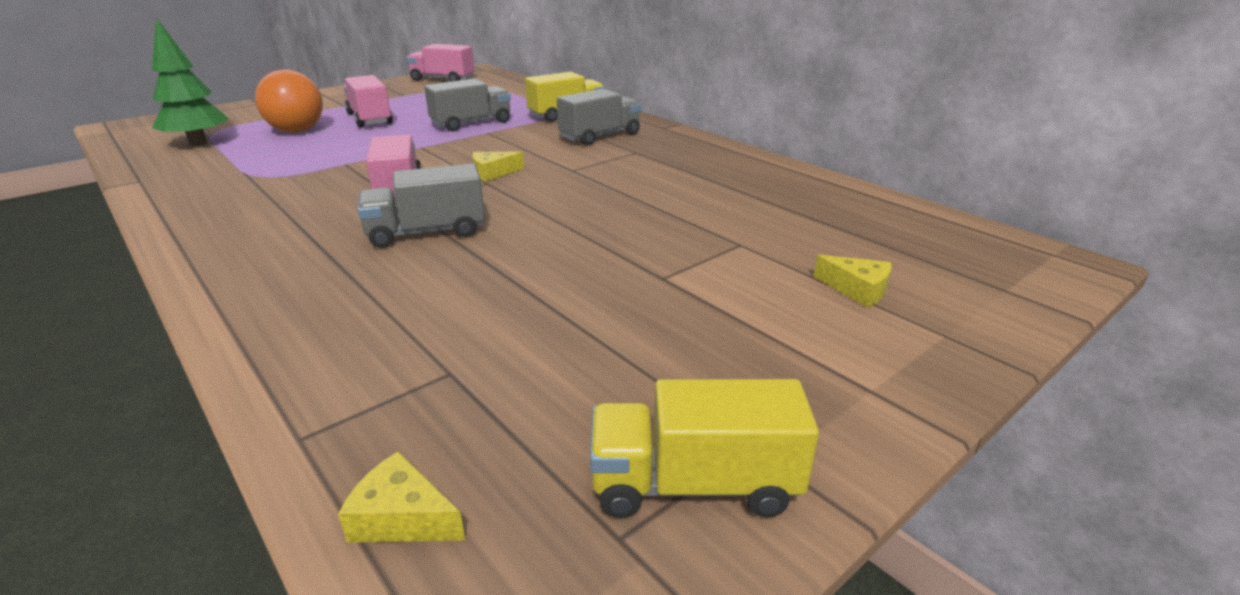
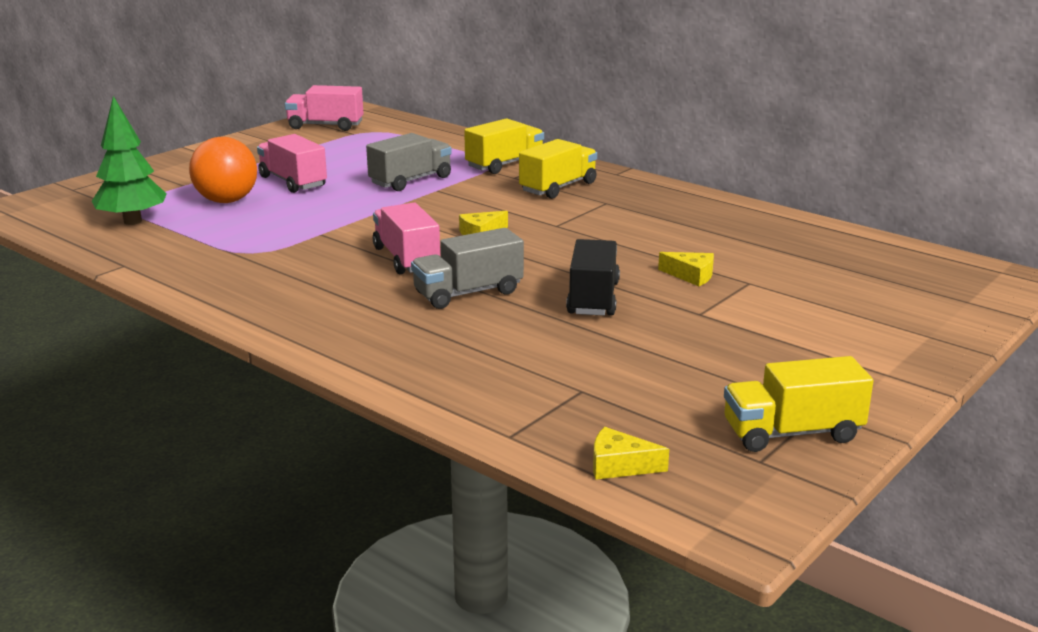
camera: 10 degrees left, 5 degrees down
(553, 249) = (593, 298): none -> black truck
(600, 136) = (558, 187): grey truck -> yellow truck
(857, 290) = (856, 310): yellow cheese -> yellow cheese (691, 276)

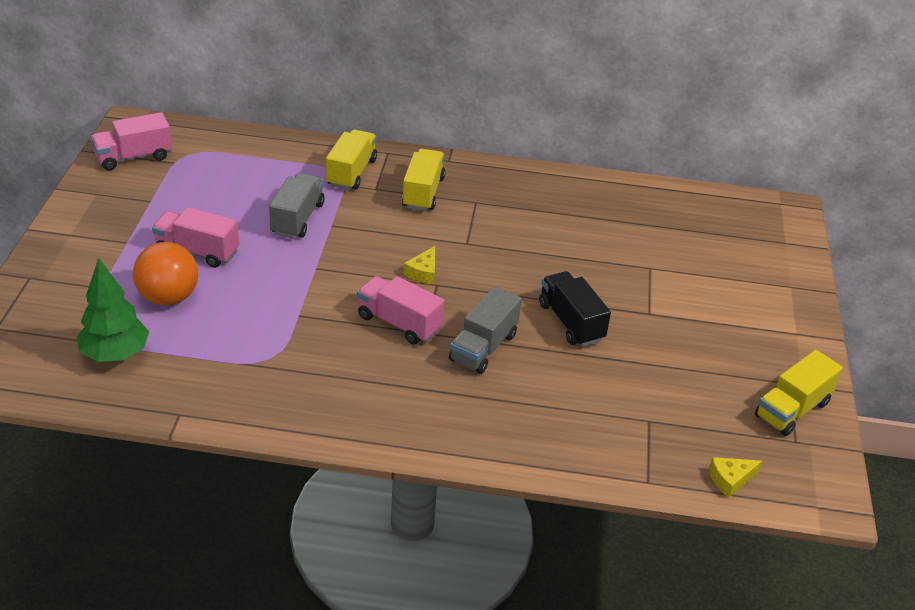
camera: 35 degrees left, 15 degrees up
(691, 276) = (609, 273): yellow cheese -> none

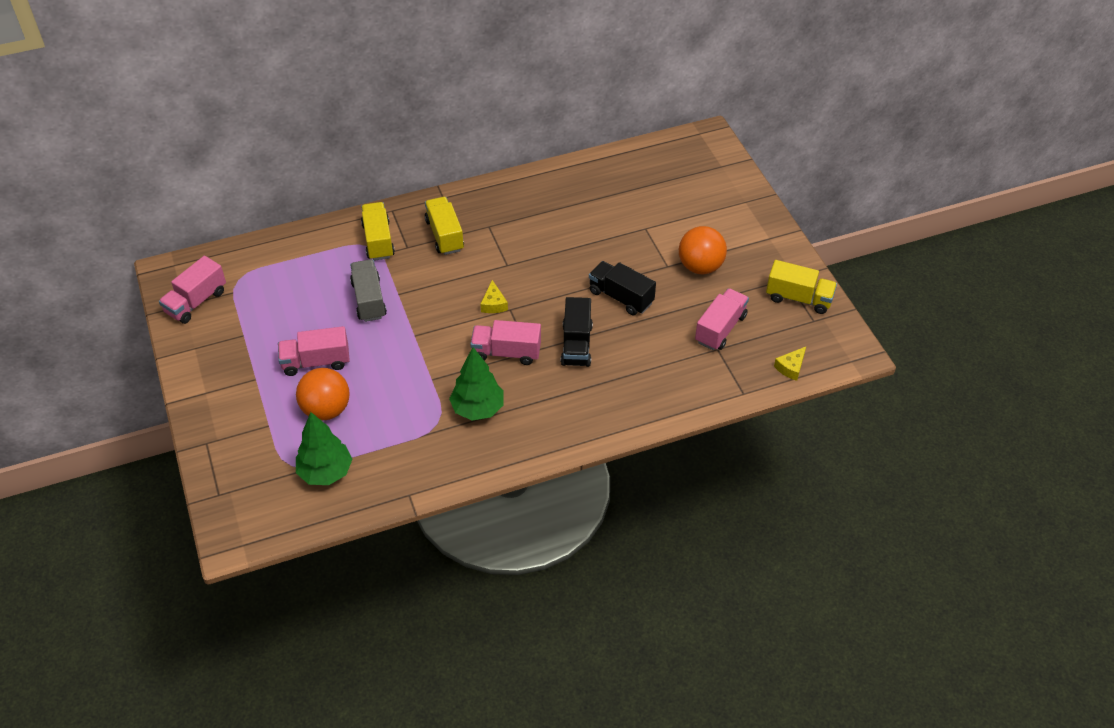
camera: 25 degrees left, 10 degrees up
(323, 363) = (477, 409): none -> green tree
(483, 347) = (576, 345): grey truck -> black truck
(668, 401) = (720, 329): none -> pink truck
(689, 329) = (700, 266): none -> orange ball
(792, 409) = (799, 298): yellow truck -> yellow truck turned 90 degrees counterclockwise

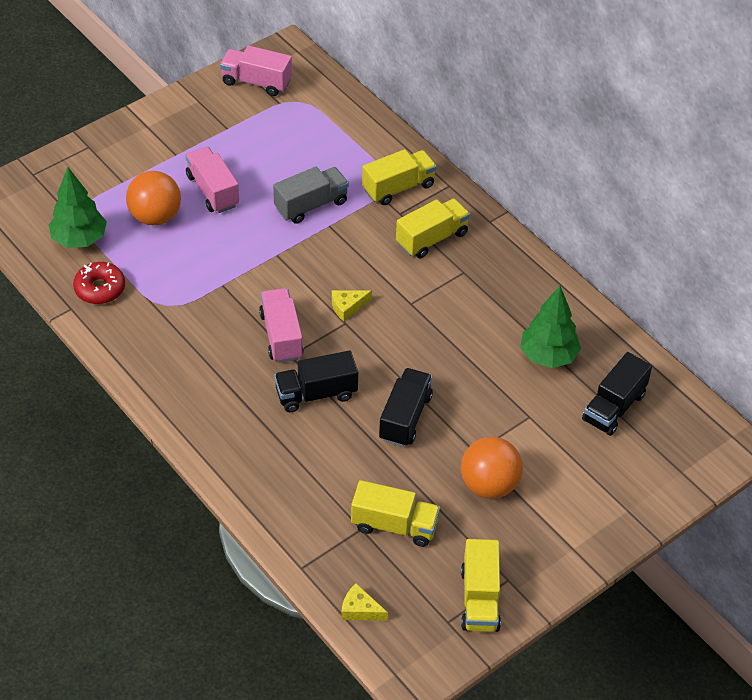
camera: 70 degrees right, 0 degrees up
(395, 468) = (100, 288): none -> red donut
(477, 409) = (196, 332): green tree -> green tree (548, 356)
(653, 182) = (614, 407): none -> black truck
(720, 329) = (394, 525): pink truck -> yellow truck

